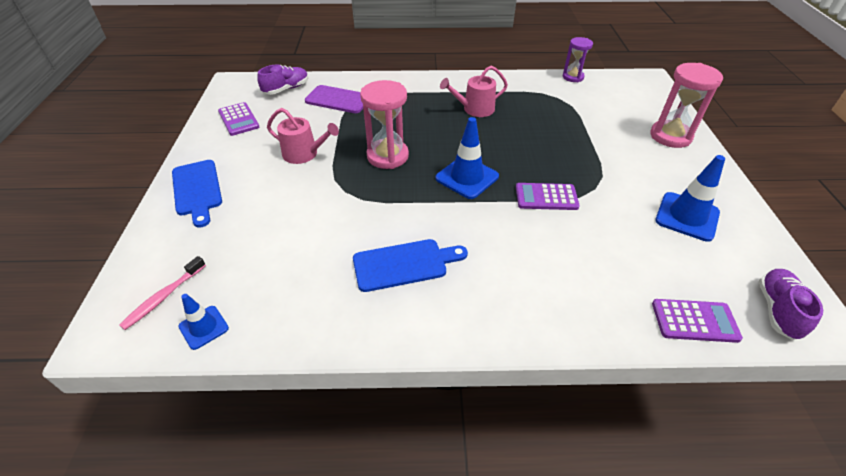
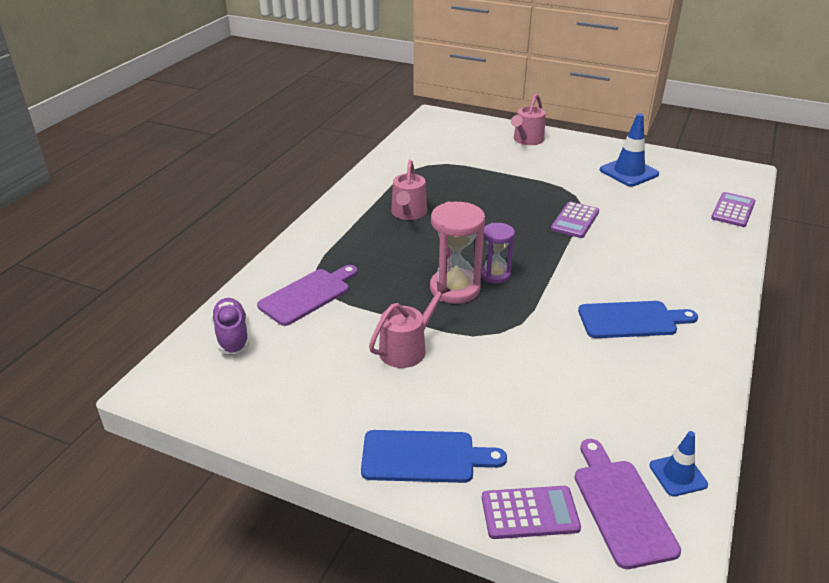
camera: 65 degrees left, 10 degrees down
(163, 297) = (621, 507): pink toothbrush -> purple cutting board
(238, 119) = (275, 394): purple calculator -> purple calculator (529, 513)
(404, 264) = (631, 320): blue cutting board -> blue cutting board turned 75 degrees clockwise
(467, 177) = (522, 251): blue traffic cone -> none
(573, 77) = (398, 146): purple hourglass -> purple hourglass (495, 275)
(670, 136) = (527, 140): pink hourglass -> pink watering can
(777, 310) = (730, 179): purple shoe -> none

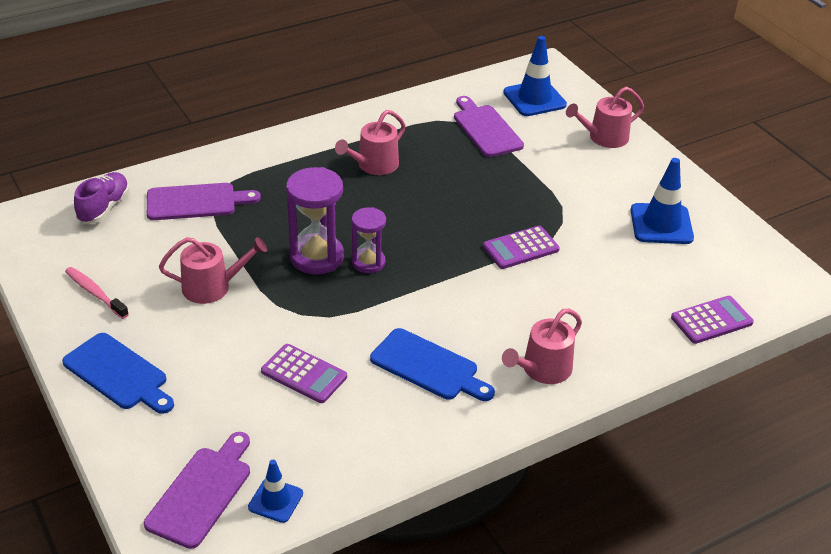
camera: 35 degrees right, 5 degrees up
(314, 405) = (95, 293): none -> pink toothbrush
(450, 162) = (486, 129): none -> purple cutting board
(454, 135) = (534, 99): none -> blue traffic cone
(455, 289) = (317, 257): pink hourglass -> purple hourglass
(529, 513) = (135, 455): purple calculator -> purple calculator (304, 374)
(696, 284) = (542, 369): none -> pink watering can

